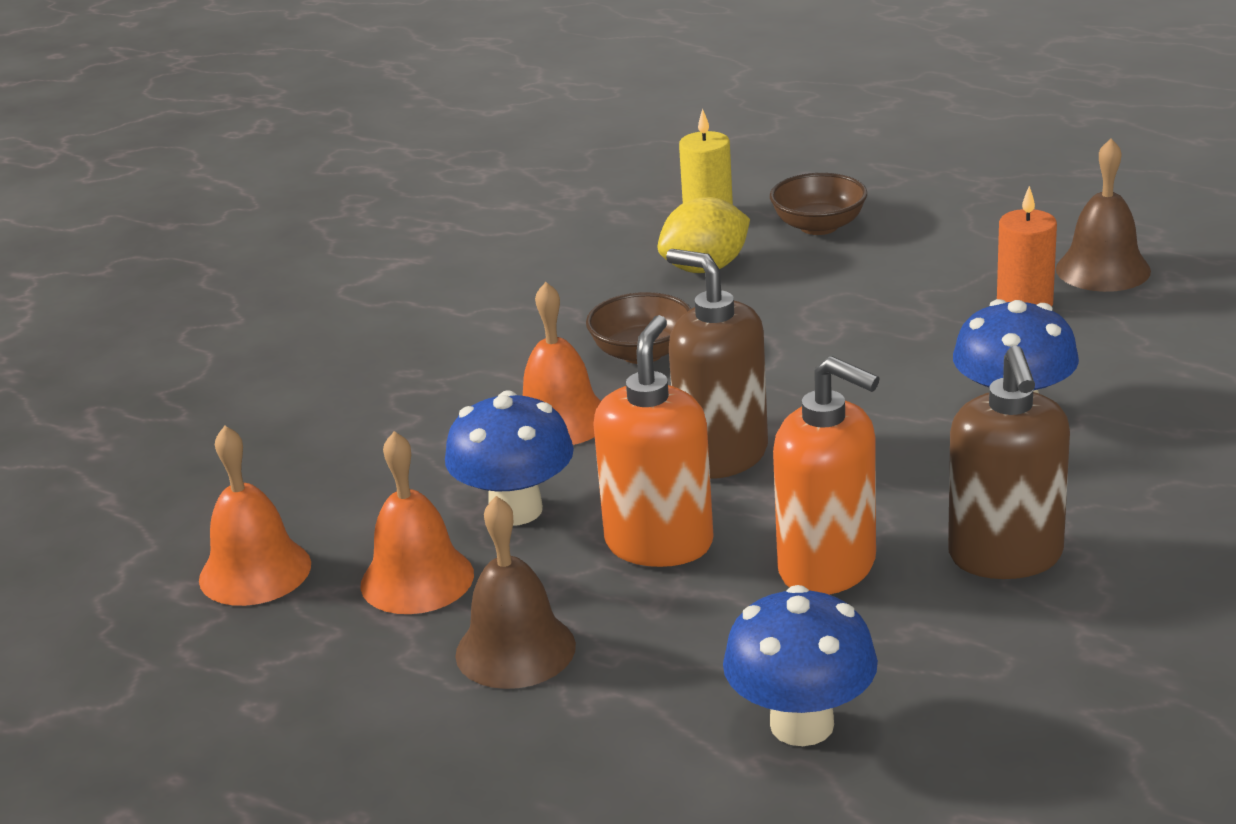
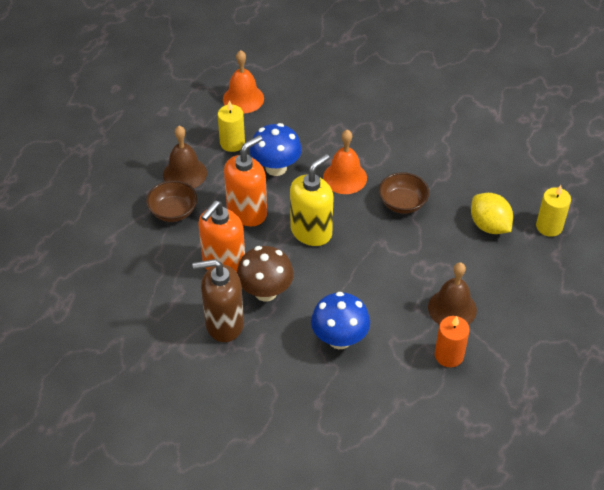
camera: 85 degrees right, 20 degrees up
(417, 579) = (232, 143): orange bell -> yellow candle
(659, 543) = (247, 212): orange soap dispenser -> orange soap dispenser turned 60 degrees counterclockwise
(721, 455) = (311, 231): brown soap dispenser -> yellow soap dispenser
(802, 725) = (128, 253): blue mushroom -> none
(819, 226) = (540, 273): brown bowl -> brown bowl (173, 211)
(902, 506) = (265, 291): none -> brown mushroom
(1103, 269) = (489, 396): brown bell -> brown bell (452, 308)

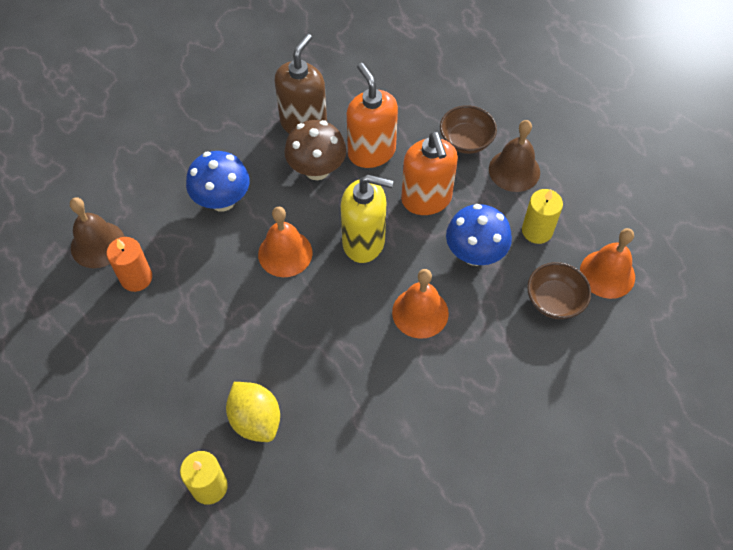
camera: 120 degrees right, 10 degrees up
(311, 231) = (364, 242): yellow soap dispenser -> yellow soap dispenser turned 60 degrees counterclockwise
(356, 273) = (285, 253): none -> orange bell
(402, 203) = (346, 349): brown bowl -> brown bowl (554, 300)
(452, 308) = (182, 313): brown bell -> brown bell (98, 244)
(489, 226) = (256, 420): yellow lemon -> yellow lemon turned 60 degrees clockwise

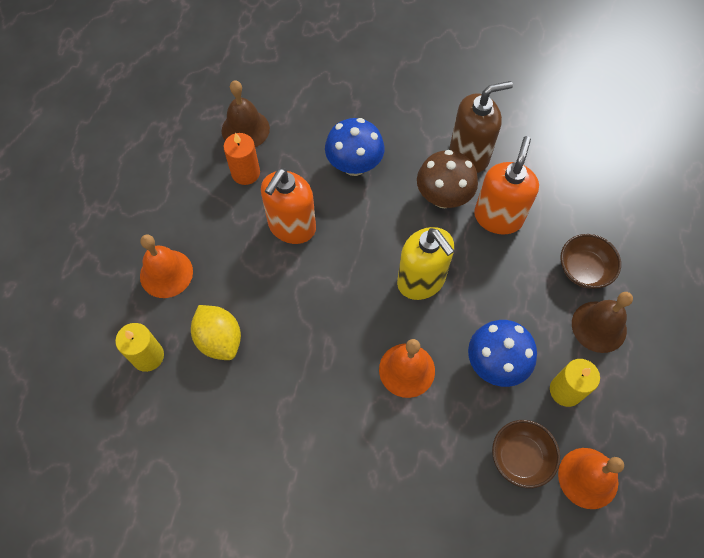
camera: 45 degrees right, 5 degrees up
(256, 420) = (219, 339): yellow lemon -> yellow lemon turned 45 degrees counterclockwise
(285, 253) = (357, 240): orange bell -> orange bell (166, 273)
(426, 199) = (502, 289): orange soap dispenser -> orange soap dispenser (292, 227)

